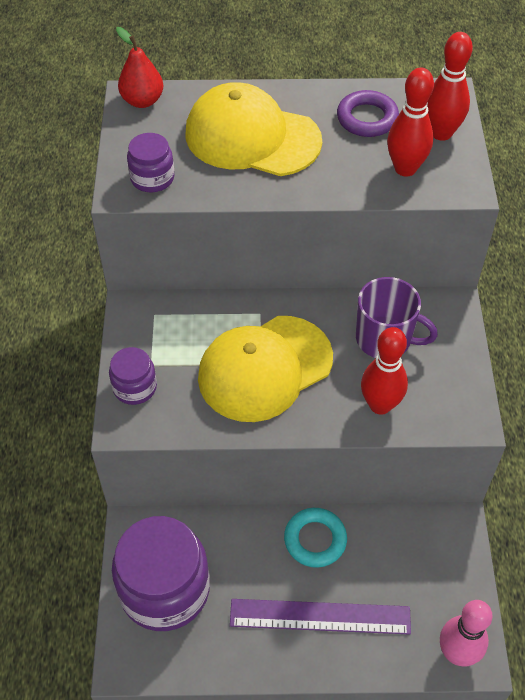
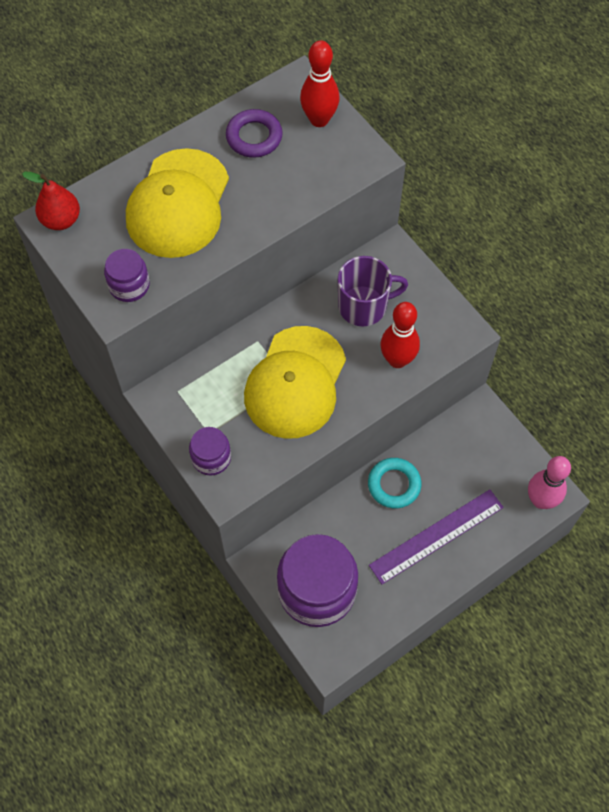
camera: 35 degrees left, 10 degrees up
(252, 137) = (178, 204): yellow cap -> yellow cap turned 60 degrees counterclockwise
(405, 168) = (315, 166): red bowling pin -> none

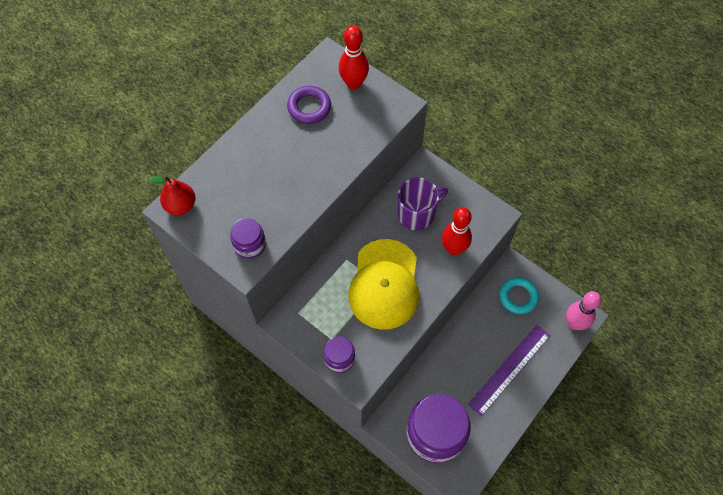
camera: 15 degrees left, 0 degrees up
(178, 204) = (268, 172): yellow cap -> none
(394, 485) = (467, 339): turquoise ring -> turquoise ring (518, 297)

